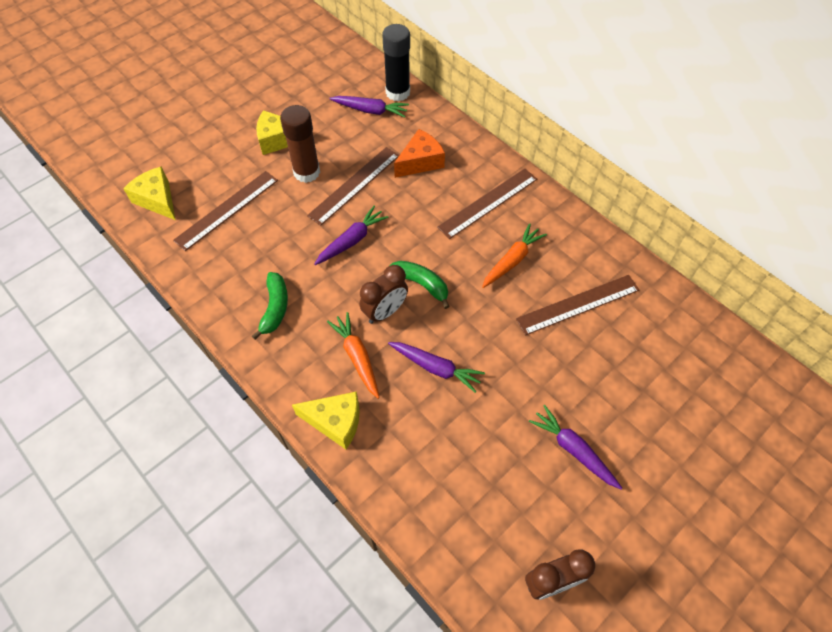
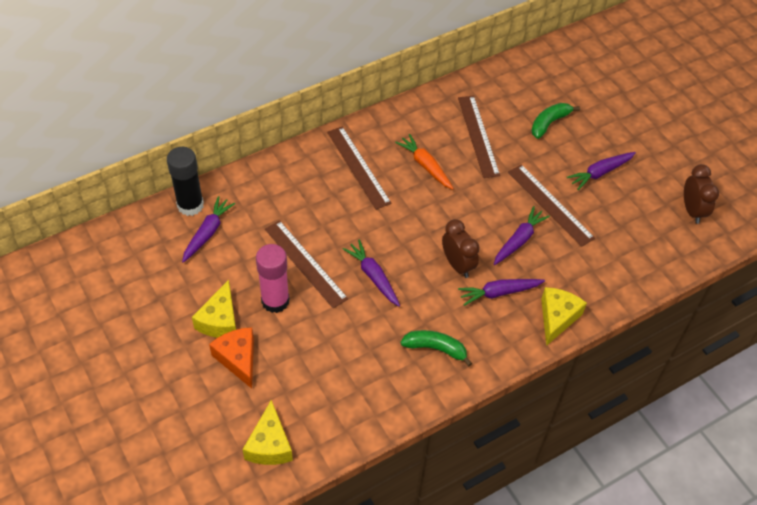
camera: 80 degrees left, 5 degrees down
(157, 200) = (269, 445): yellow cheese -> yellow cheese turned 60 degrees counterclockwise
(227, 210) = (304, 378): brown ruler -> brown ruler (550, 204)
(306, 172) = (275, 301): brown glue stick -> pink glue stick
(357, 357) = (499, 293): orange carrot -> purple carrot
(420, 162) = (293, 205): orange cheese -> orange cheese (238, 359)
(421, 284) = (435, 233): green banana -> green banana (549, 123)

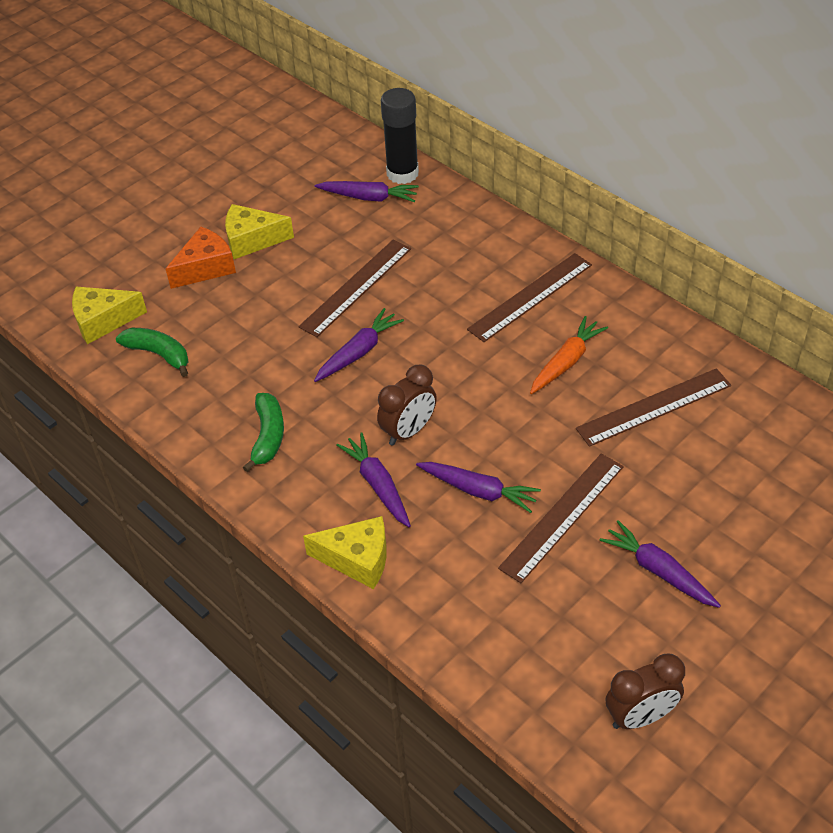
camera: 80 degrees right, 5 degrees down
(275, 301) = (293, 276): pink glue stick -> none
(549, 123) = (729, 487): green banana -> green banana (159, 354)

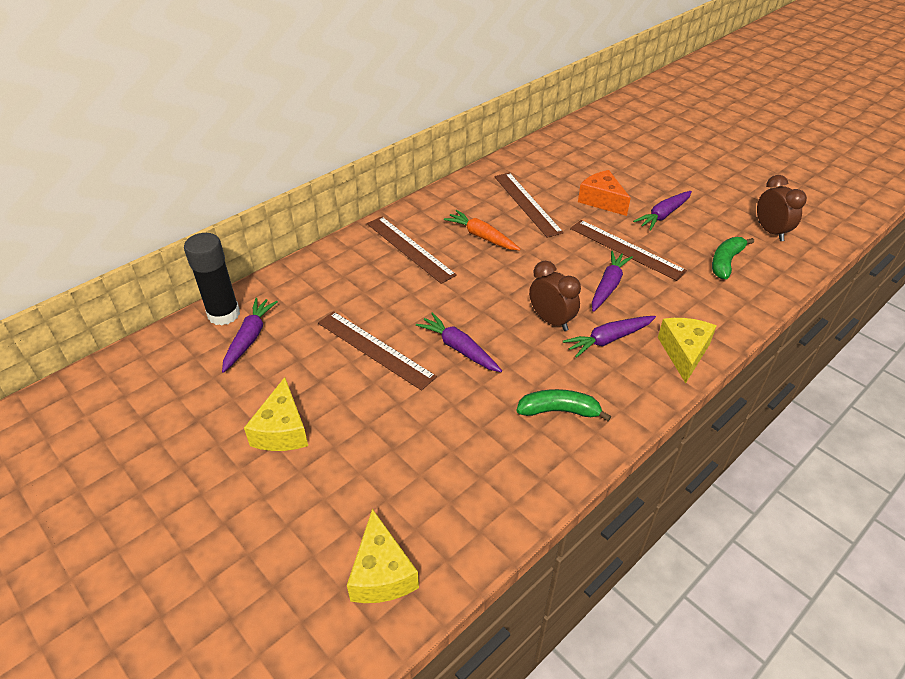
camera: 90 degrees left, 5 degrees down
(159, 354) = (444, 508): green banana -> green banana (725, 262)
(205, 268) = (315, 471): orange cheese -> orange cheese (602, 201)

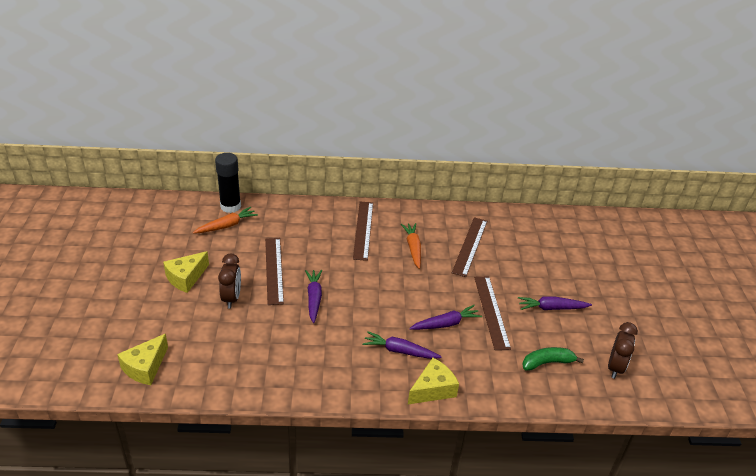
camera: 40 degrees right, 5 degrees down
(249, 338) = (226, 226): purple carrot -> orange carrot
(551, 320) = (383, 319): brown clock -> brown clock (231, 298)
(559, 411) = (318, 364): green banana -> none
(602, 201) = (522, 274): orange cheese -> none

